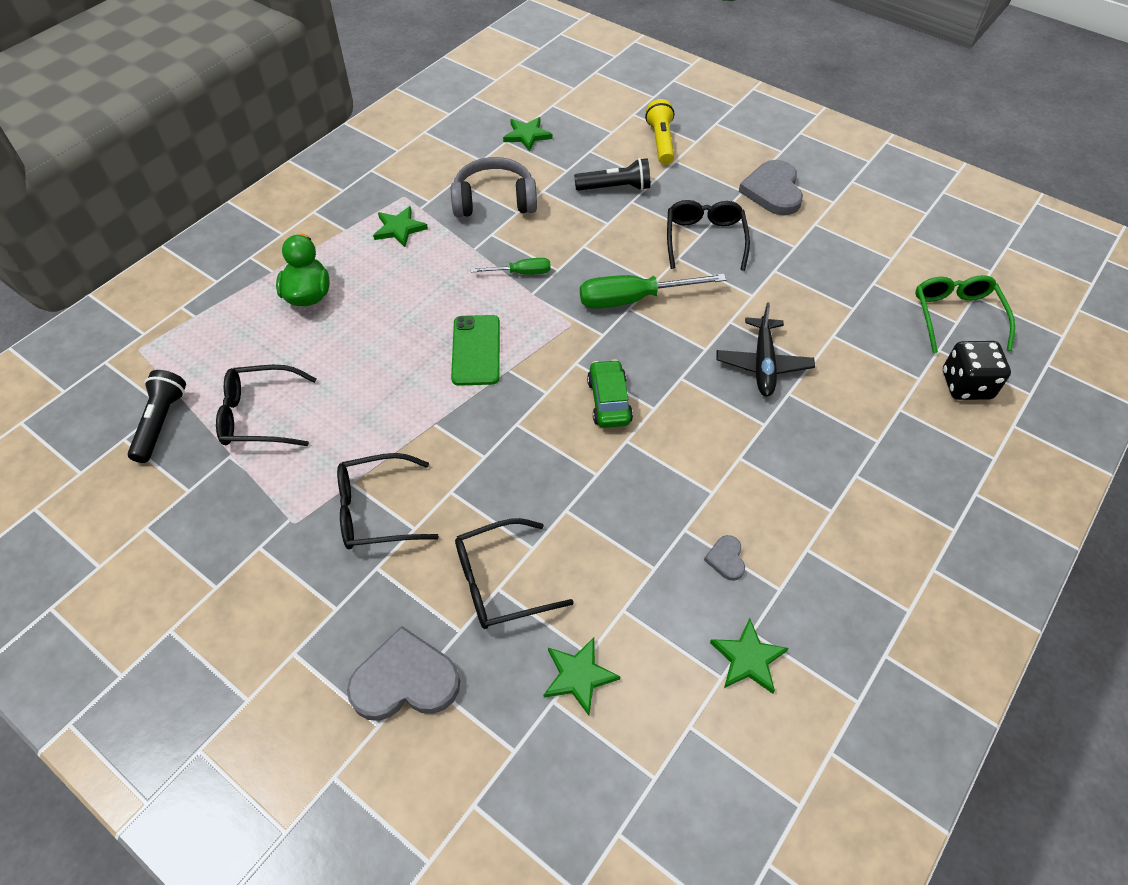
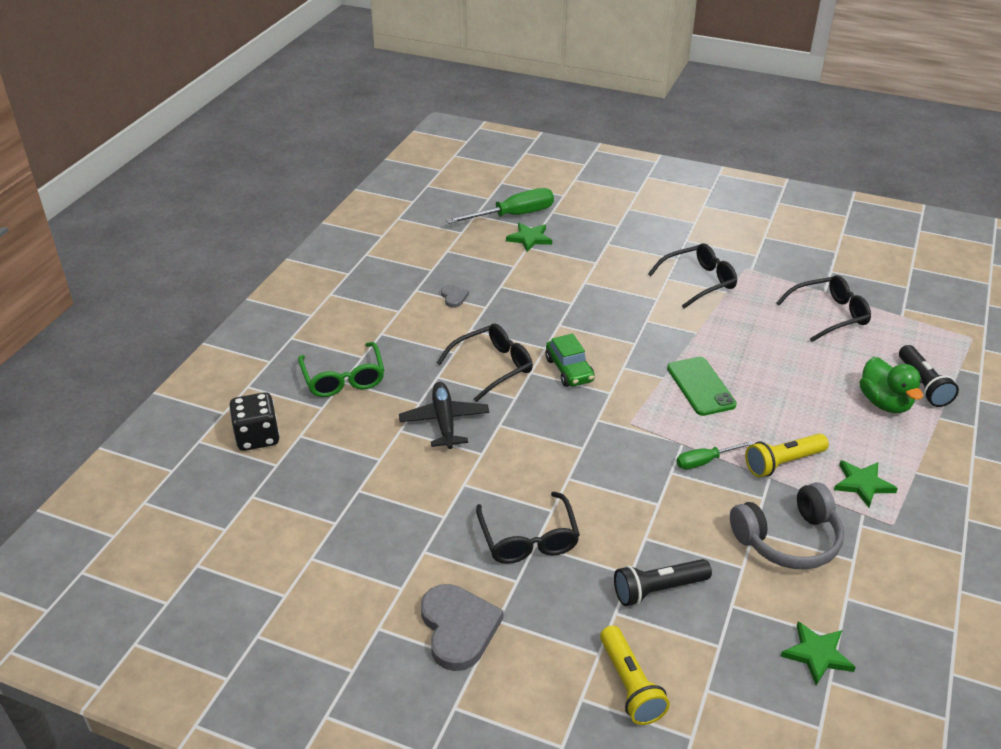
camera: 165 degrees right, 15 degrees down
(161, 423) = (893, 299): black flashlight -> black flashlight (923, 385)
(405, 680) = (625, 223): grey heart -> none
(452, 258) = (783, 463): none -> yellow flashlight
(500, 582) = (595, 265): black glasses -> black glasses (492, 367)
(633, 299) = (582, 456): green screwdriver -> green screwdriver (513, 215)
(748, 658) = (432, 259): green star -> none
(956, 317) = (251, 501): green glasses -> green glasses (343, 378)

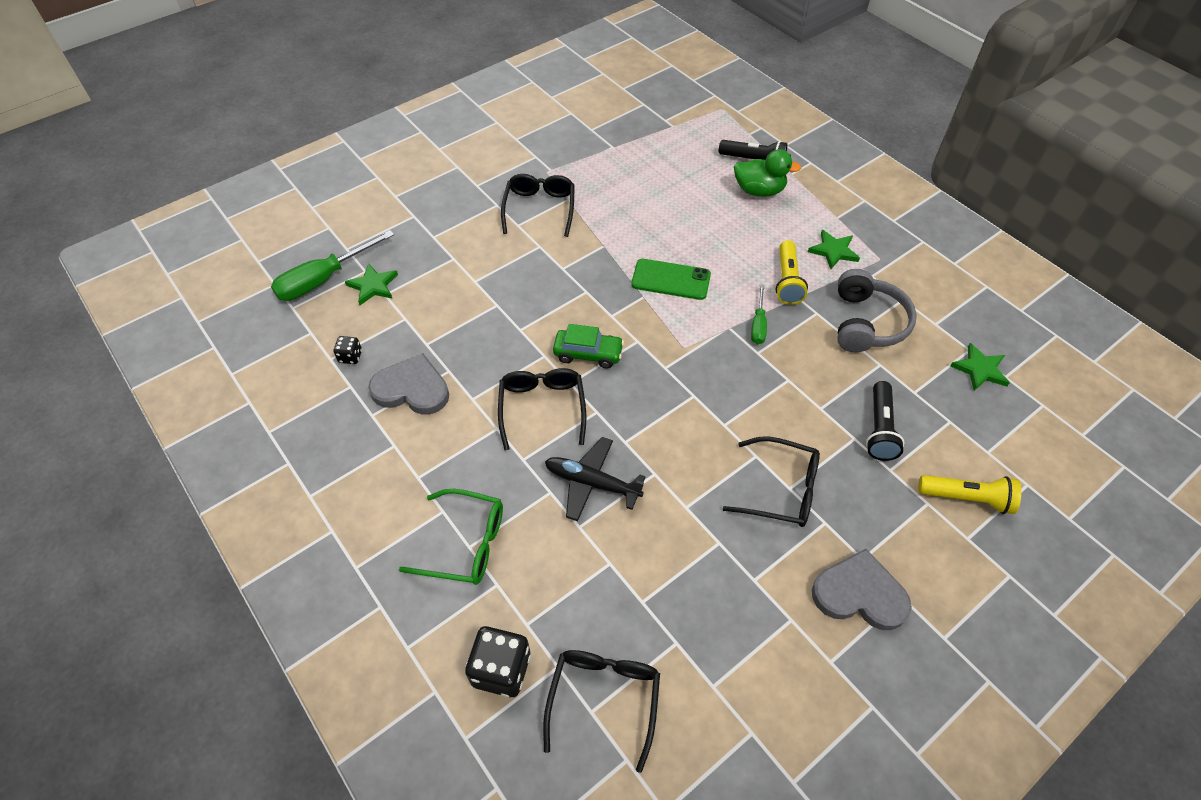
camera: 60 degrees left, 15 degrees up
(453, 297) = (412, 389): grey heart -> grey heart, size x2.12
(456, 258) = (350, 356): none -> black dice
(513, 215) = (324, 279): green screwdriver -> green screwdriver turned 135 degrees counterclockwise
(829, 315) = (642, 161): black glasses -> black glasses (604, 699)

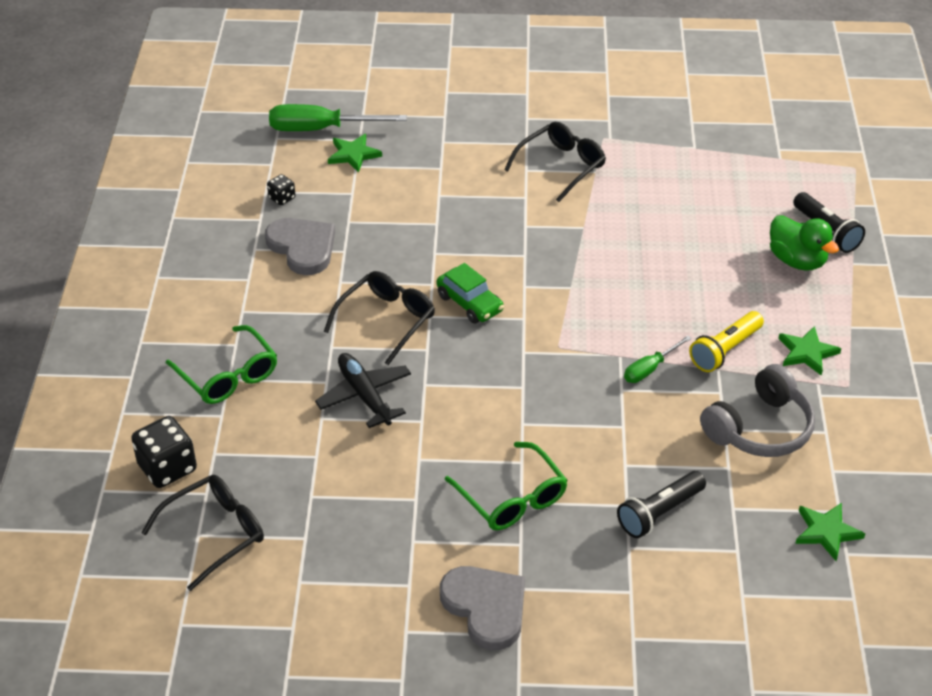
camera: 40 degrees right, 10 degrees down
(671, 280) = (612, 288): green phone -> none
(781, 489) = (512, 498): black glasses -> green glasses
(966, 498) = (672, 612): yellow flashlight -> none

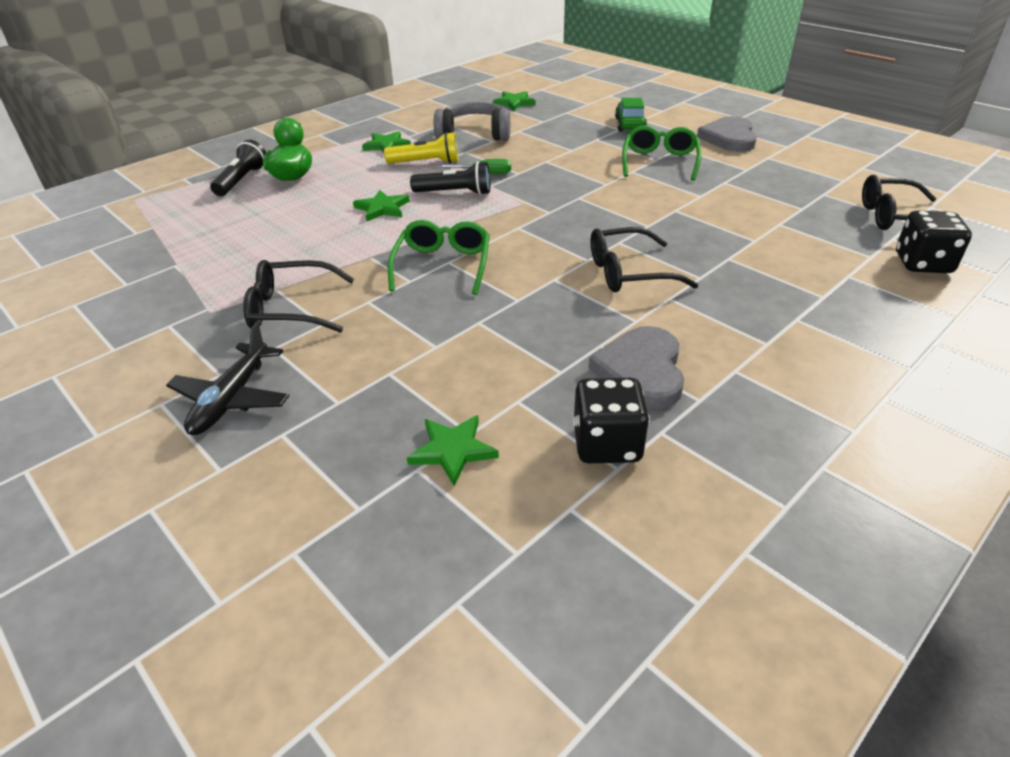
camera: 135 degrees left, 5 degrees down
(228, 375) = (822, 299): green glasses -> green glasses (443, 265)
(282, 198) = (607, 444): black dice -> black dice, size x1.90
(321, 129) = (441, 522): green screwdriver -> none
(364, 395) = (704, 238): black plane -> black plane (232, 399)
(469, 303) = (543, 252): green car -> green car (630, 124)
(658, 273) = (382, 208): none -> green star
(659, 513) = (583, 131): black flashlight -> black flashlight (455, 193)

